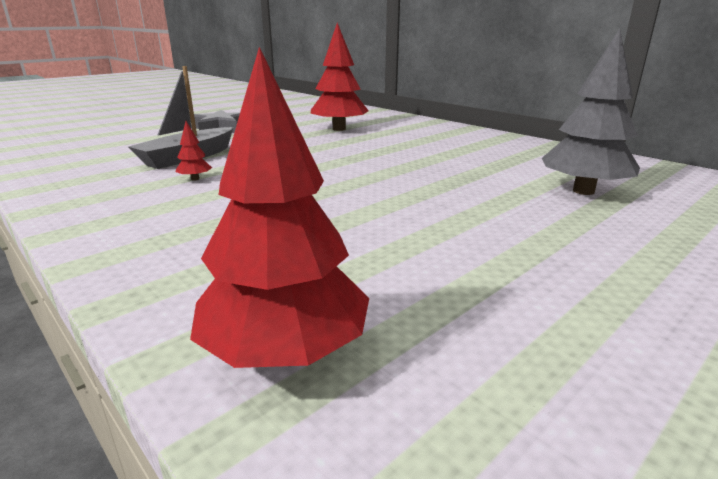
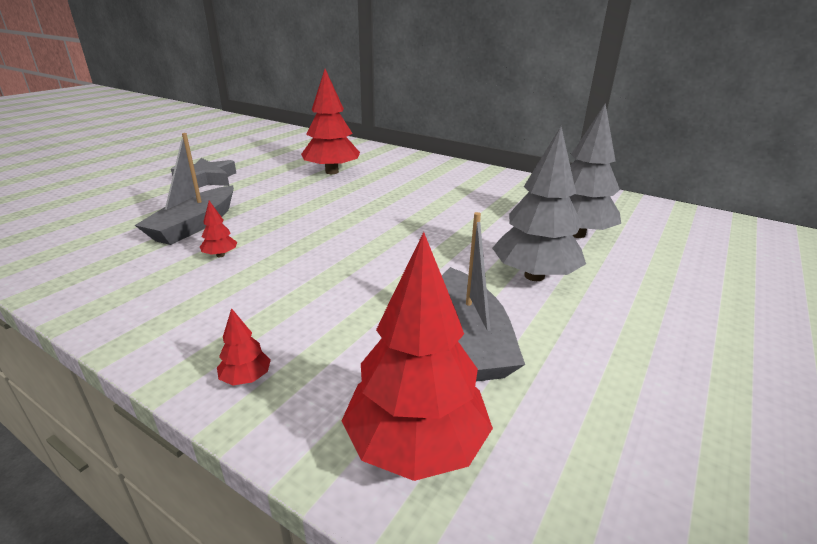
camera: 15 degrees left, 5 degrees up
(151, 270) = (246, 378): none -> red tree
(406, 266) = (471, 338): none -> grey boat
(512, 222) = (534, 276): none -> grey tree

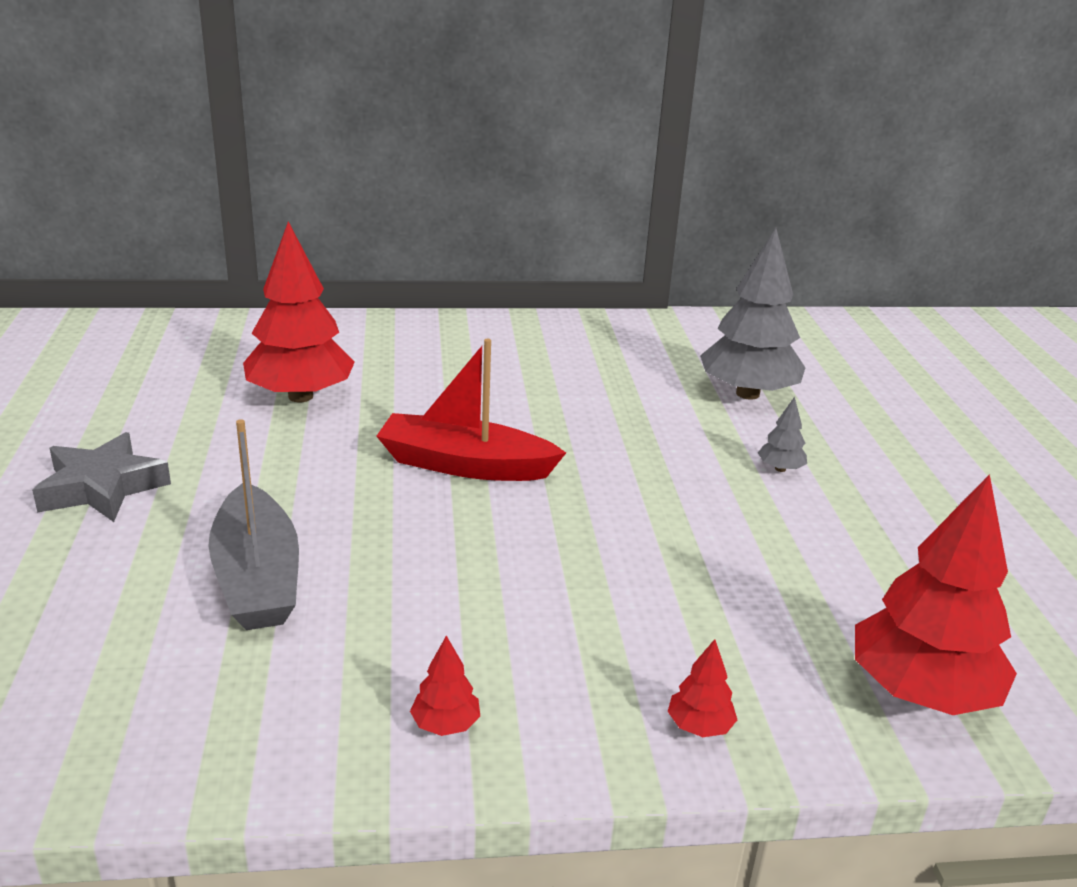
camera: 40 degrees left, 0 degrees up
(220, 255) = (392, 604): red tree -> red tree (445, 724)
(353, 215) = (465, 465): none -> red boat
(471, 338) = (823, 570): grey boat -> none
(534, 276) = (780, 469): grey tree -> grey tree, size x0.42

